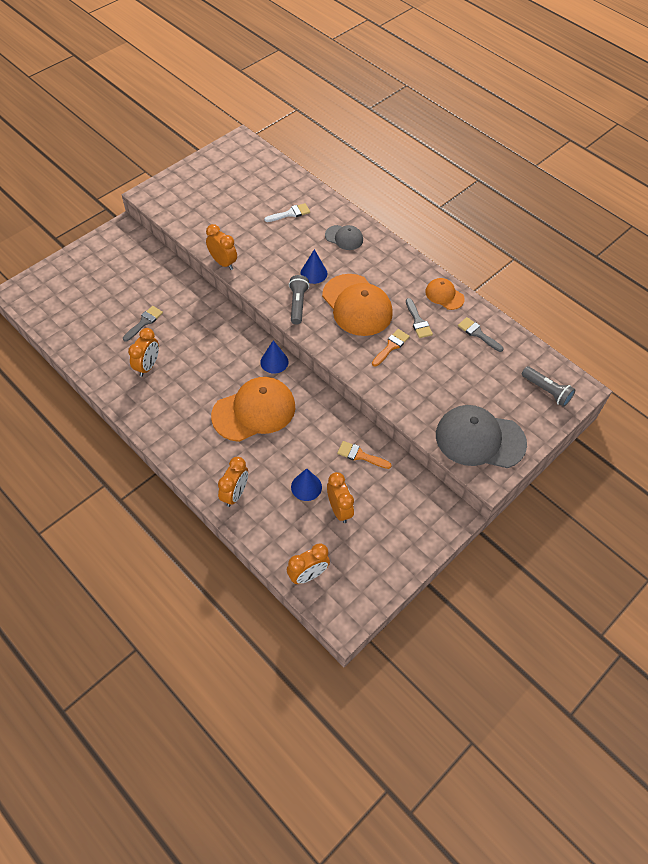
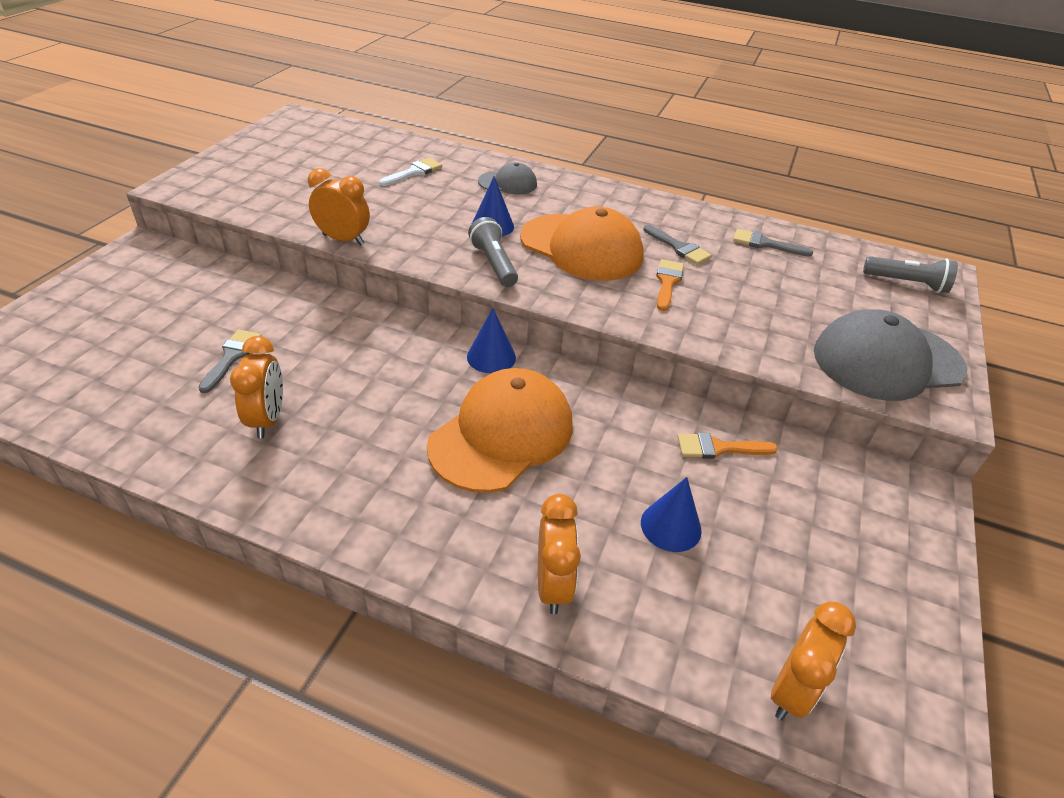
camera: 25 degrees left, 15 degrees down
(339, 509) = (752, 544): orange clock -> none
(444, 295) = (687, 215): orange cap -> none

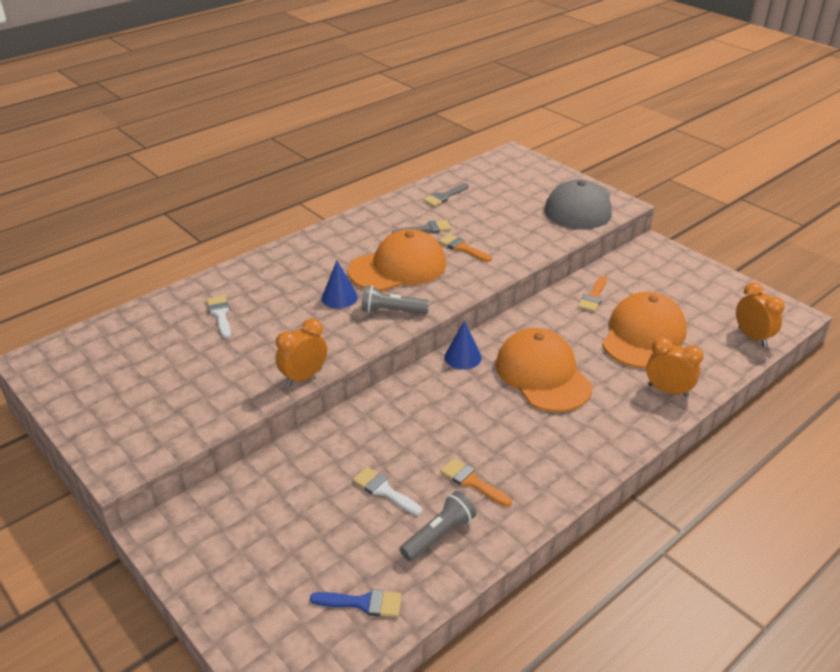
camera: 60 degrees left, 5 degrees down
(62, 386) = (363, 603): none -> blue brush
(232, 357) = (384, 490): grey brush -> white brush
(267, 419) = (472, 481): orange clock -> orange brush
(508, 183) = (280, 272): grey cap -> none
(671, 526) = (643, 335): blue cone -> orange cap
(907, 283) = (516, 168): grey flashlight -> grey flashlight (439, 535)

